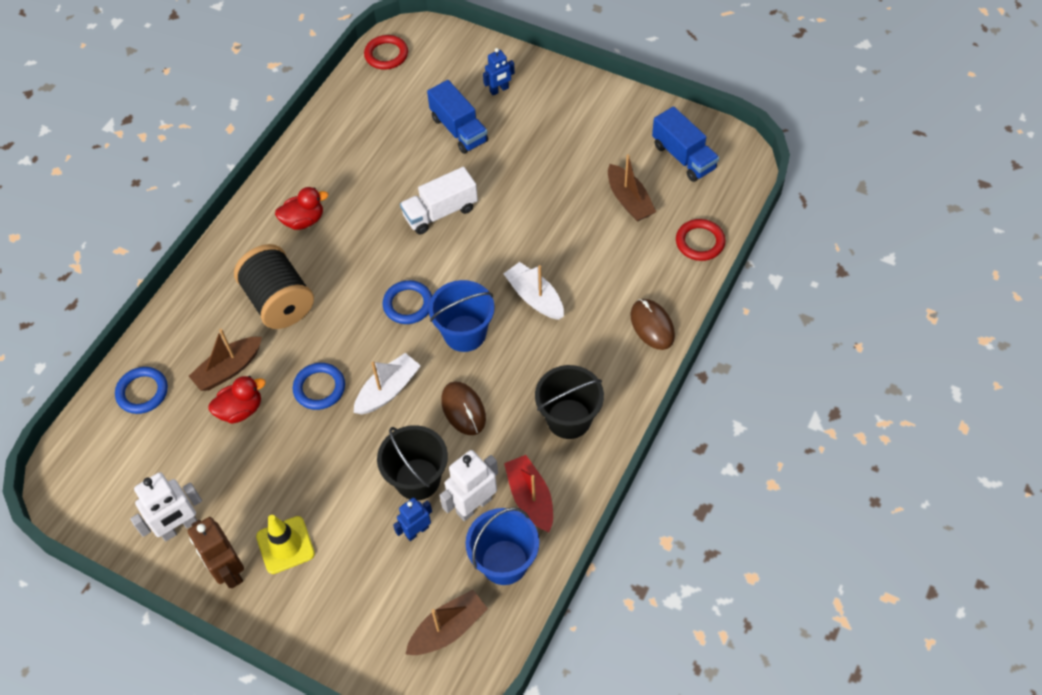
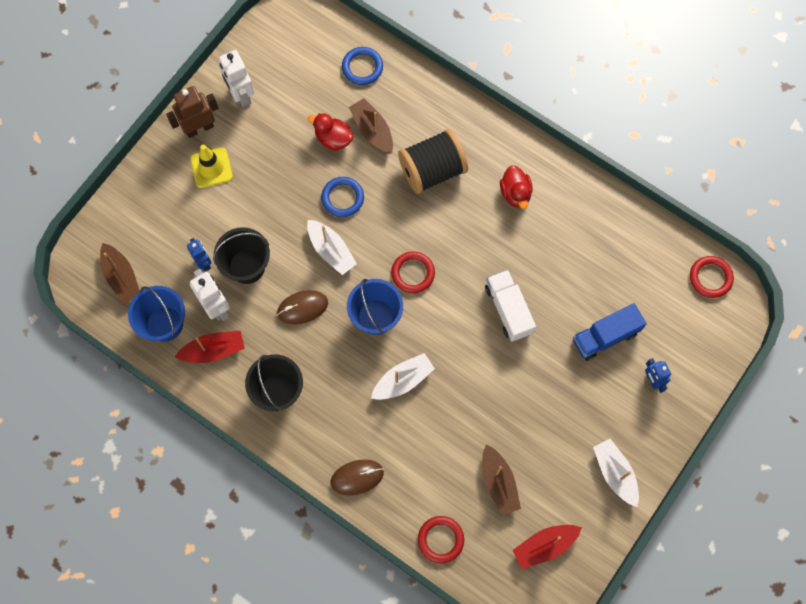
camera: 95 degrees right, 15 degrees up
(241, 410) = (333, 138): red duck -> red duck turned 135 degrees clockwise
(408, 304) = (413, 273): blue ring -> red ring
(599, 110) = (615, 473): none -> white boat
(629, 200) = (498, 482): brown boat -> brown boat turned 90 degrees counterclockwise
(683, 157) = (544, 546): blue truck -> red boat

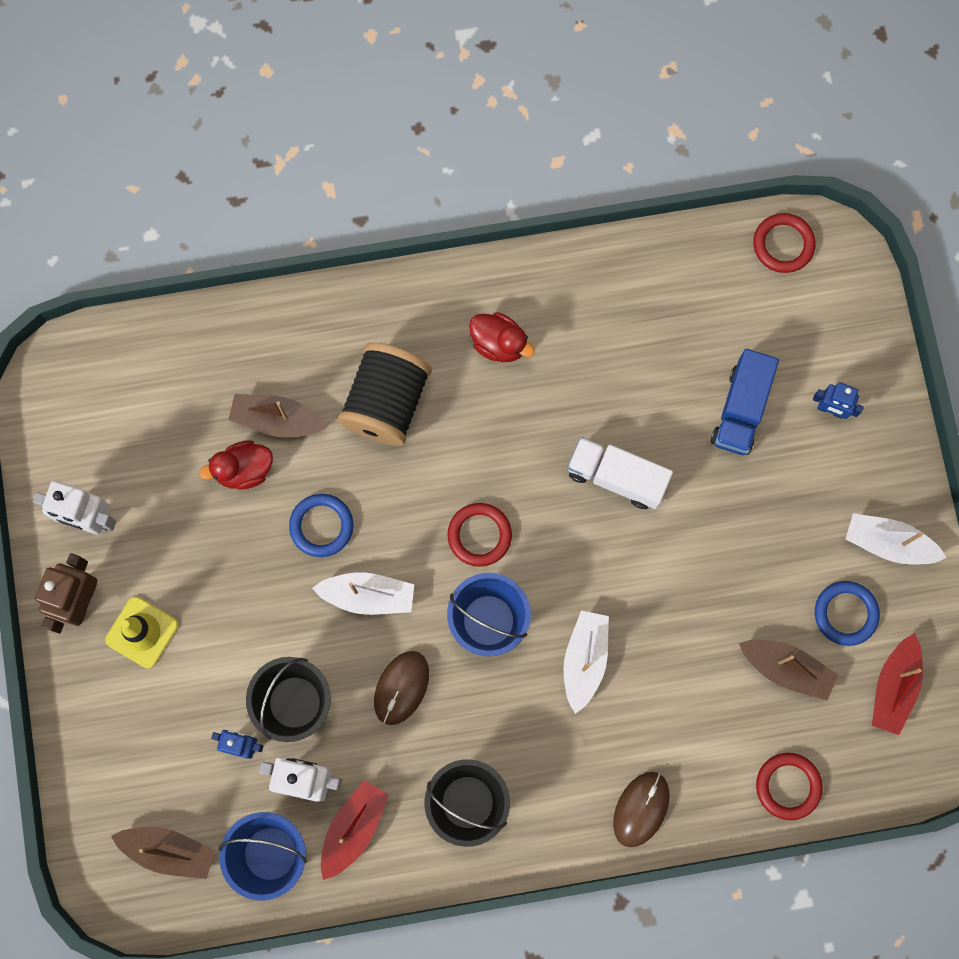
camera: 45 degrees left, 5 degrees up
(362, 67) = (194, 359): blue ring -> blue ring (845, 613)

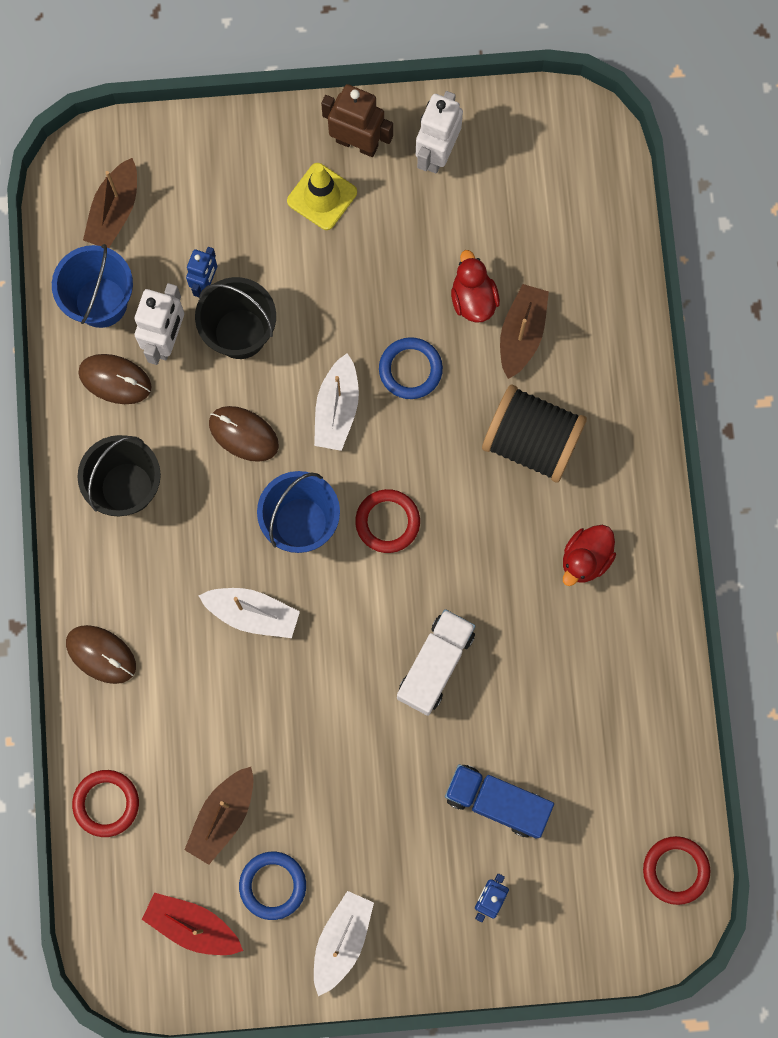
camera: 95 degrees right, 0 degrees up
(354, 828) = (115, 380): red boat -> brown mouse

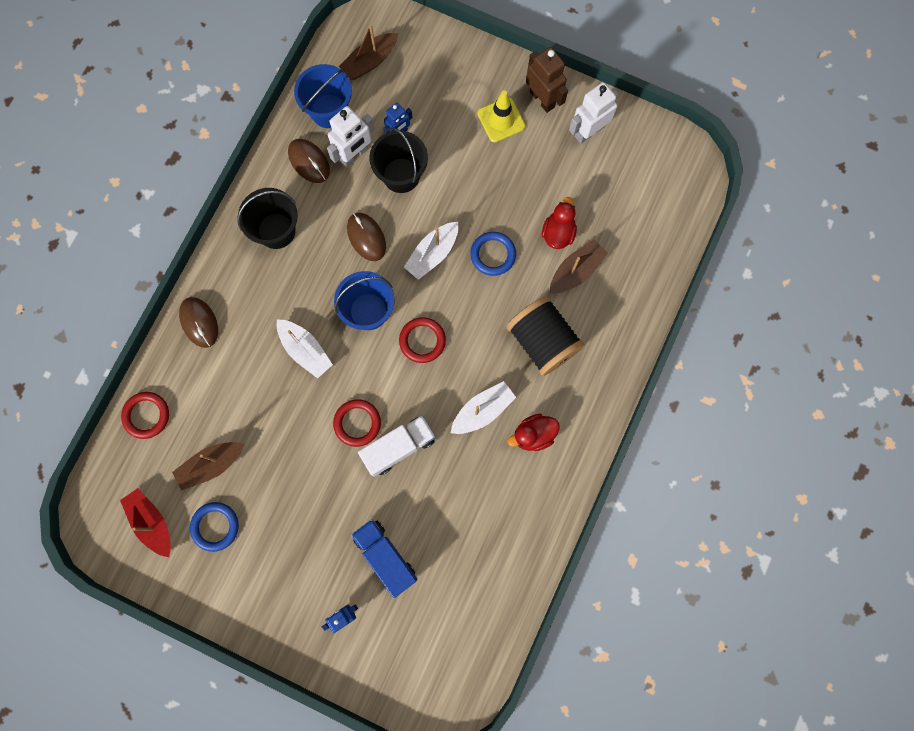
camera: 30 degrees right, 0 degrees up
(342, 941) = (236, 587): white boat -> white boat (482, 411)
(675, 870) = (473, 669): red ring -> red ring (357, 423)

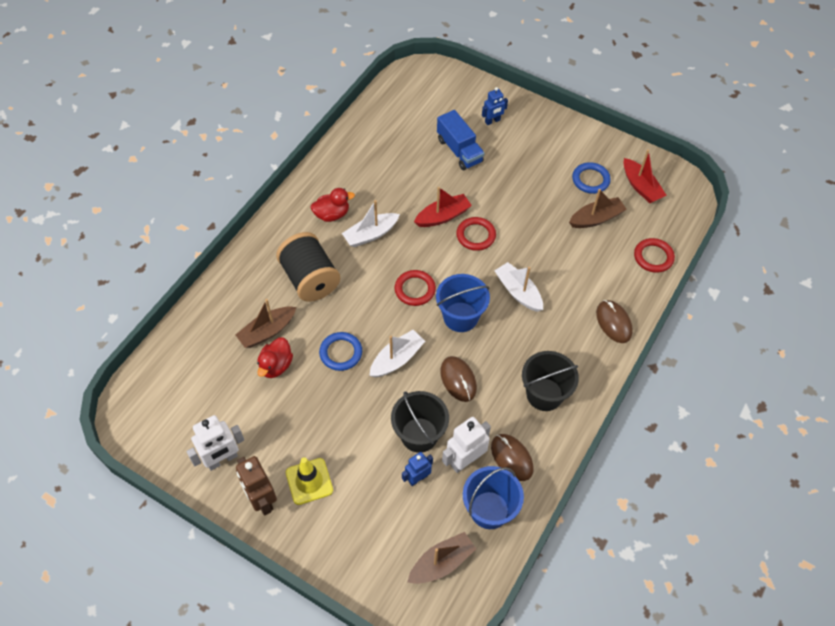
camera: 175 degrees left, 20 degrees down
(398, 447) = (443, 216): white truck -> red boat

